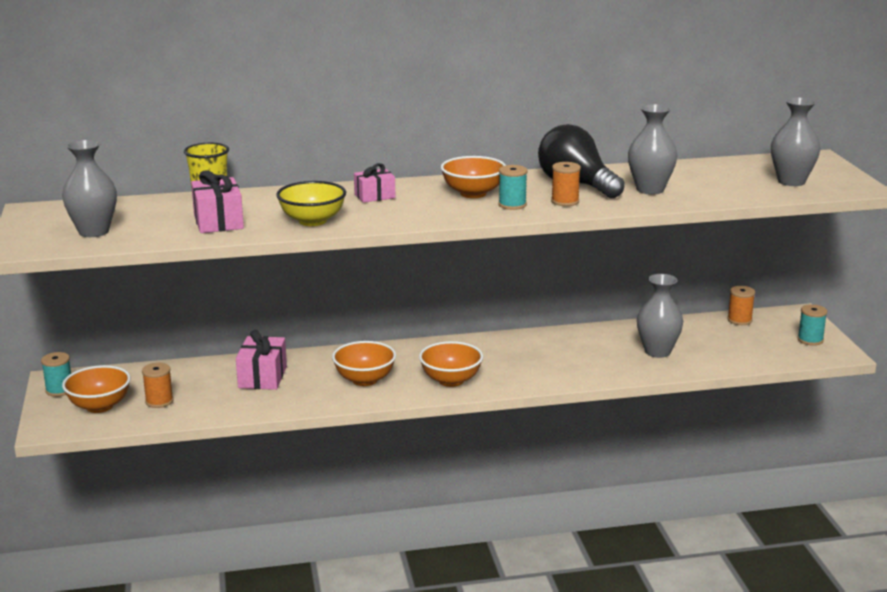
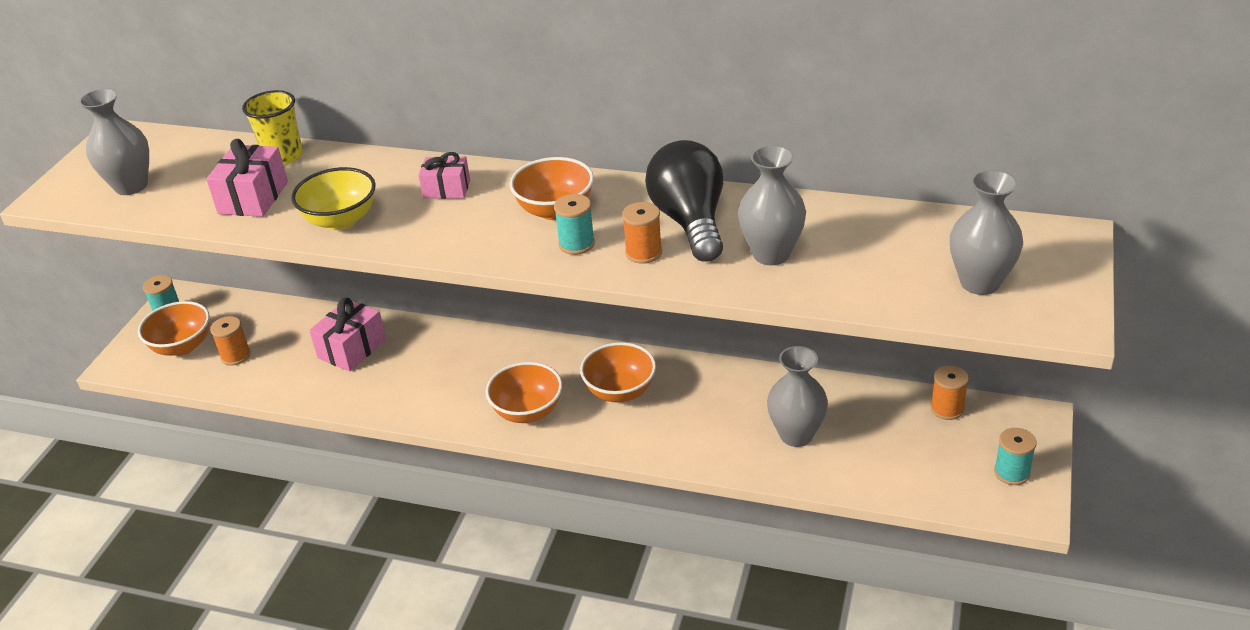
camera: 30 degrees right, 15 degrees up
(364, 380) = (443, 383): orange bowl -> orange bowl (620, 391)

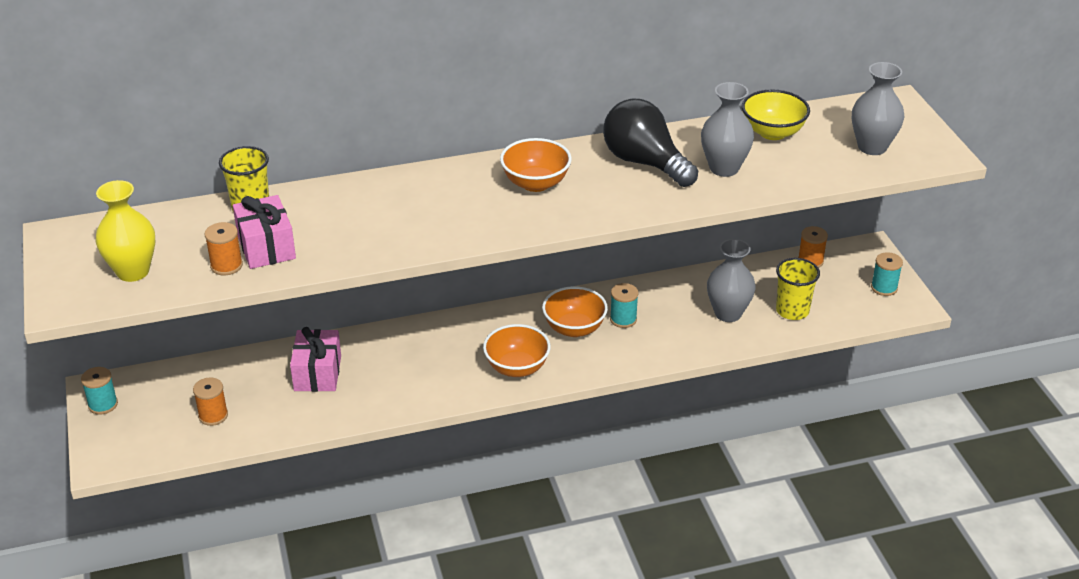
camera: 35 degrees left, 0 degrees up
(131, 186) = (133, 271): grey vase -> yellow vase
(182, 346) = (150, 426): orange bowl -> none
(341, 220) = (368, 241): yellow bowl -> yellow bowl (772, 132)
(446, 189) = (429, 193): pink gift -> none
(576, 244) = (580, 202): turquoise spool -> turquoise spool (623, 319)
(643, 253) = (635, 194): orange spool -> orange spool (226, 266)
(873, 459) = (792, 311): none -> yellow cup

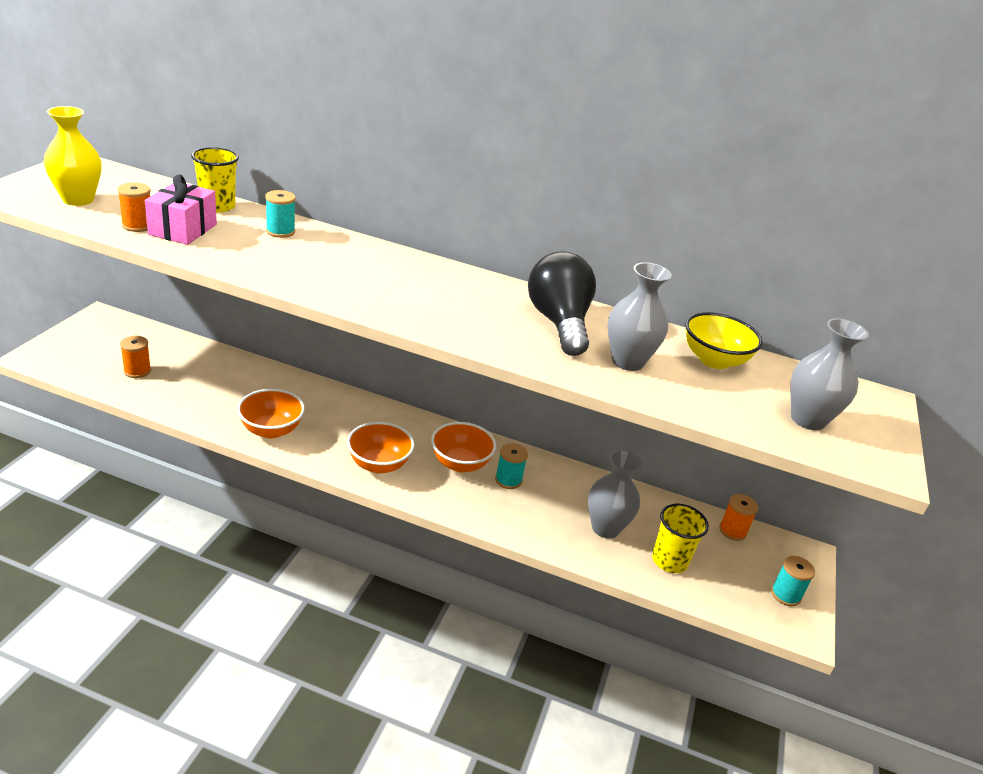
camera: 30 degrees right, 5 degrees down
(103, 404) = (89, 327): turquoise spool -> turquoise spool (280, 231)
(318, 373) = (239, 385): pink gift -> none
(535, 183) = (443, 291): orange bowl -> orange bowl (271, 430)

